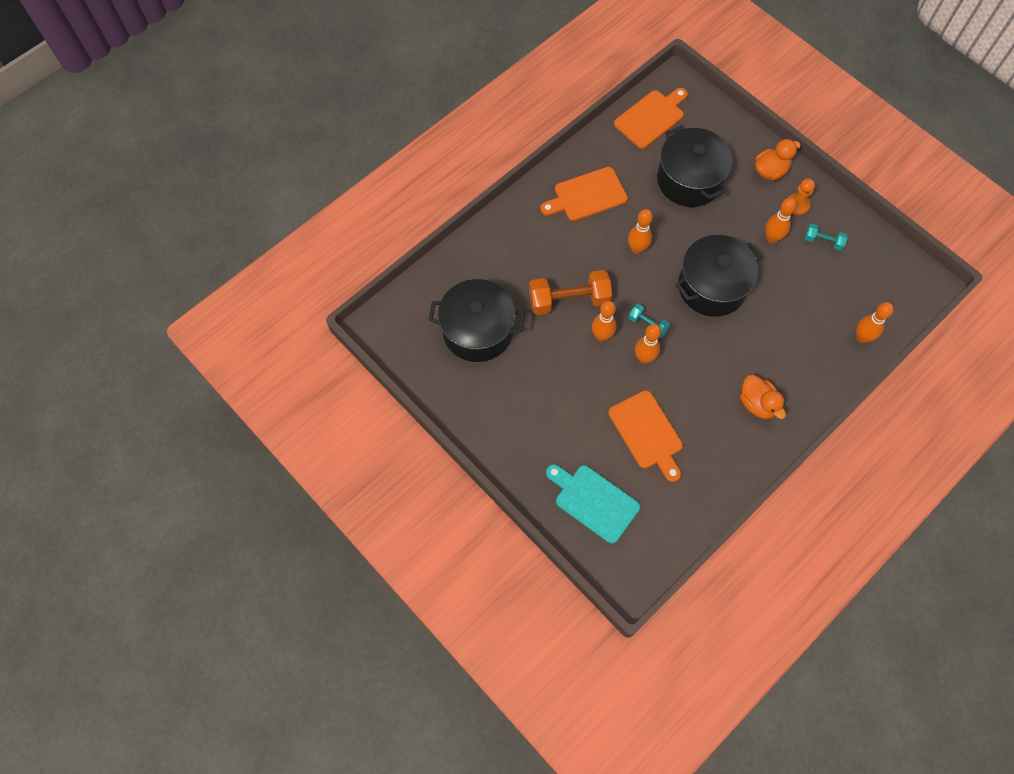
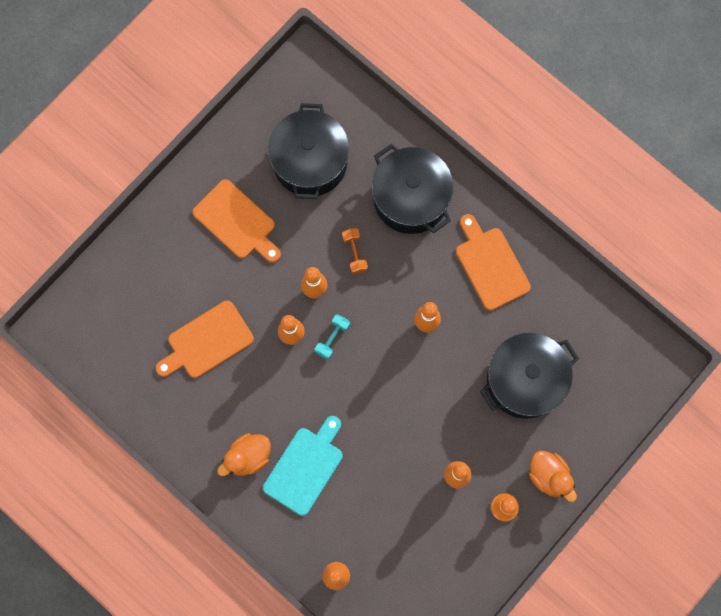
camera: 85 degrees right, 10 degrees up
(569, 300) = (354, 253): orange dumbbell -> orange dumbbell, size x0.51
(593, 501) = (131, 291): turquoise cutting board -> turquoise cutting board (305, 467)
(651, 117) = (608, 334): orange cutting board -> orange cutting board (237, 222)
(711, 287) = (385, 407): black pot -> black pot (410, 198)
(823, 241) = (457, 536): turquoise dumbbell -> none

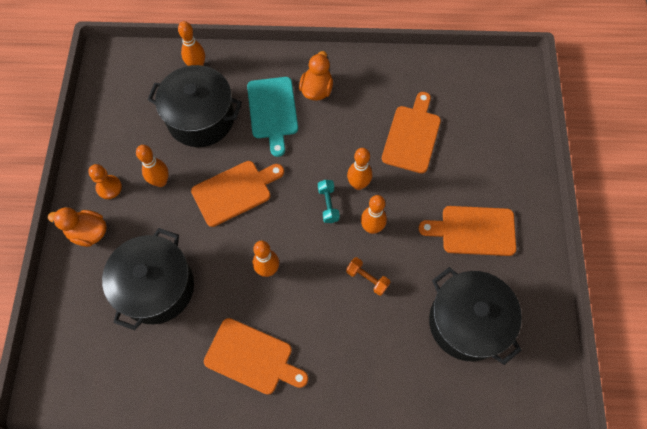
camera: 140 degrees right, 10 degrees down
(400, 414) = (235, 192): none -> orange cutting board
(410, 198) = (362, 360): black pot -> black pot (201, 118)

